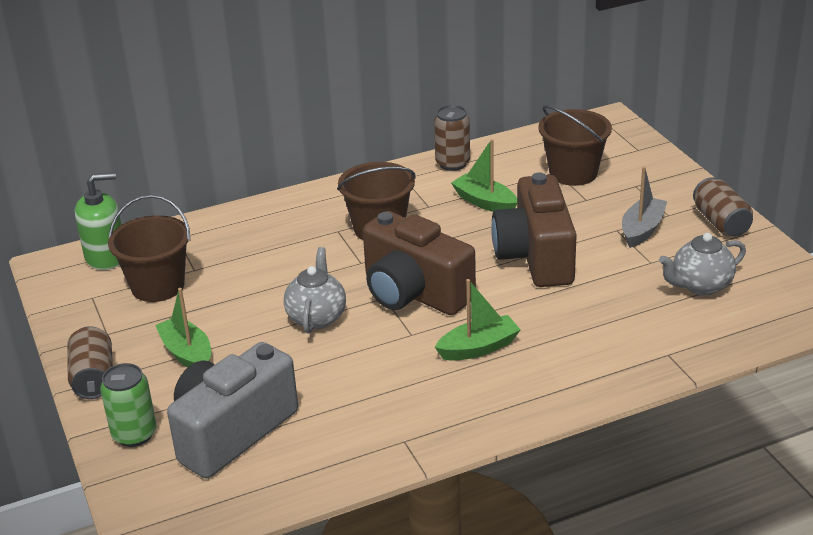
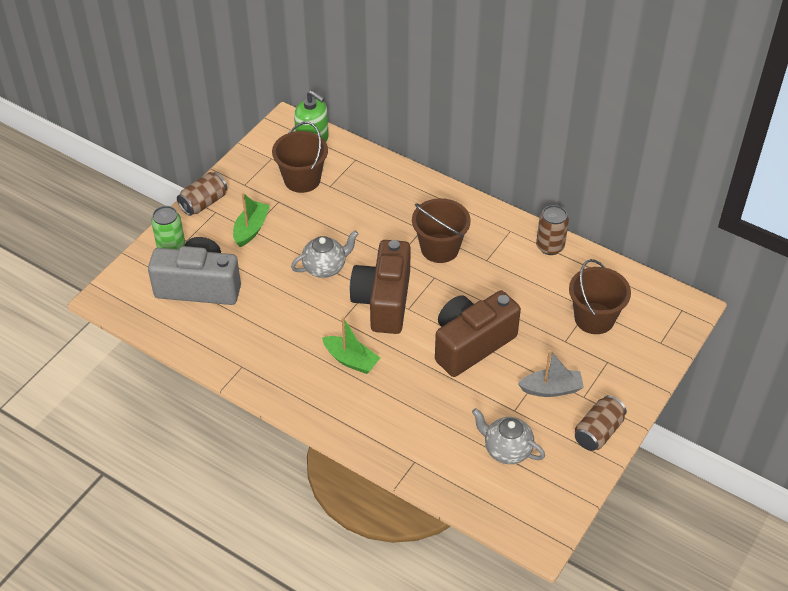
camera: 55 degrees right, 15 degrees up
(485, 202) = (515, 287): green boat -> none

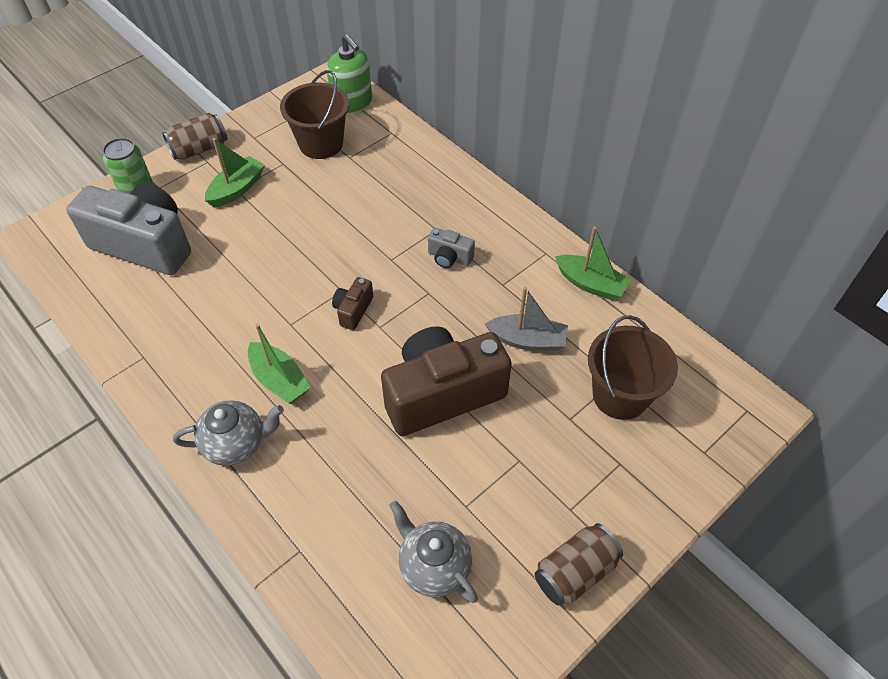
camera: 15 degrees right, 5 degrees up
(325, 267) = (301, 252): grey teapot -> grey teapot (236, 443)
(383, 301) = (353, 310): brown camera -> brown camera, size x0.43
(440, 248) = (449, 257): brown bucket -> grey camera
(550, 246) = (590, 284): brown can -> green boat
(551, 389) = (528, 486): grey boat -> grey boat (527, 340)

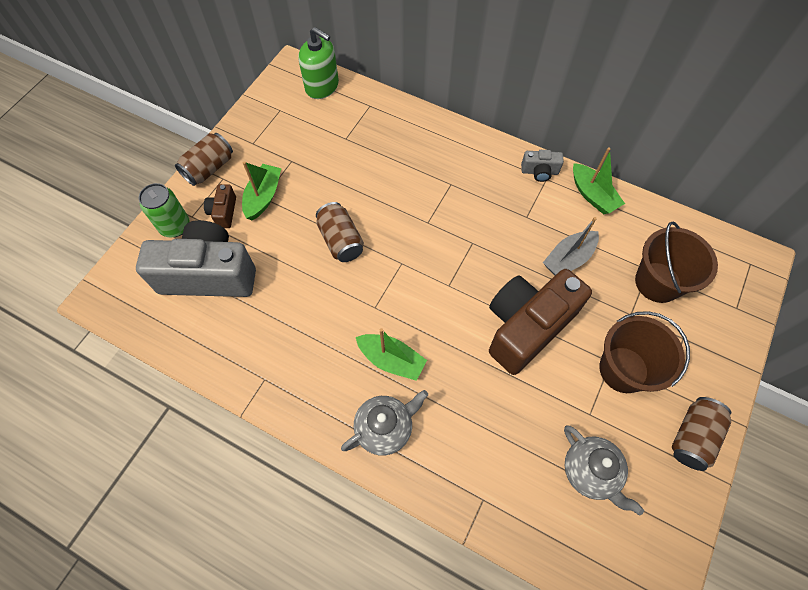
camera: 20 degrees left, 10 degrees up
(291, 251) = (341, 240): none -> brown can
(321, 144) = (315, 133): brown bucket -> brown bucket (623, 369)
(353, 310) = (420, 278): brown camera -> brown camera (224, 212)
(433, 566) = (590, 472): grey teapot -> grey teapot turned 150 degrees counterclockwise
(449, 257) = (473, 206): grey camera -> grey camera (539, 172)
(527, 340) = (568, 259): grey boat -> grey boat turned 150 degrees clockwise
(590, 284) = (592, 195): green boat -> green boat turned 45 degrees clockwise

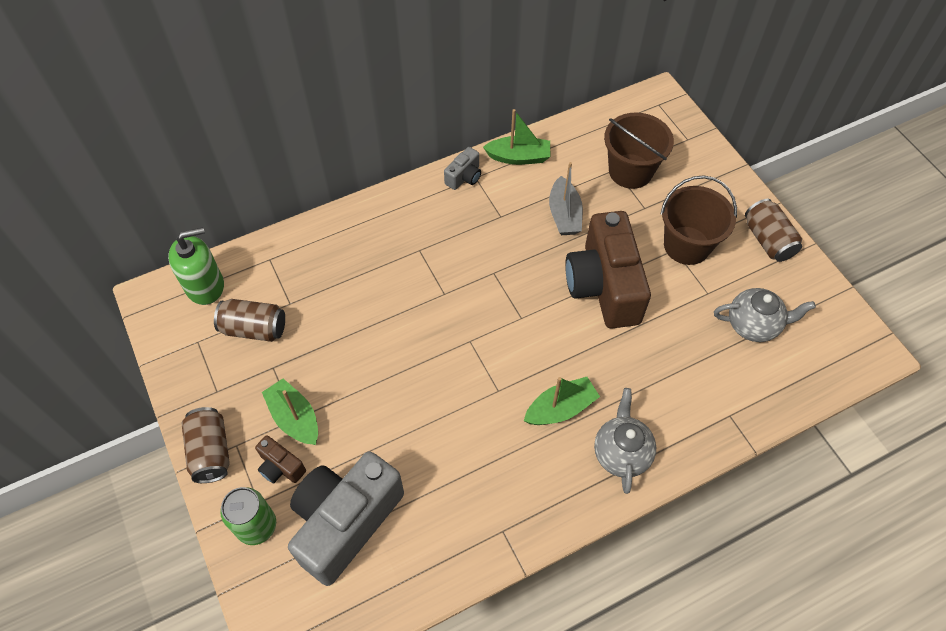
camera: 55 degrees left, 5 degrees down
(341, 240) = (405, 377): brown can -> brown can (254, 329)

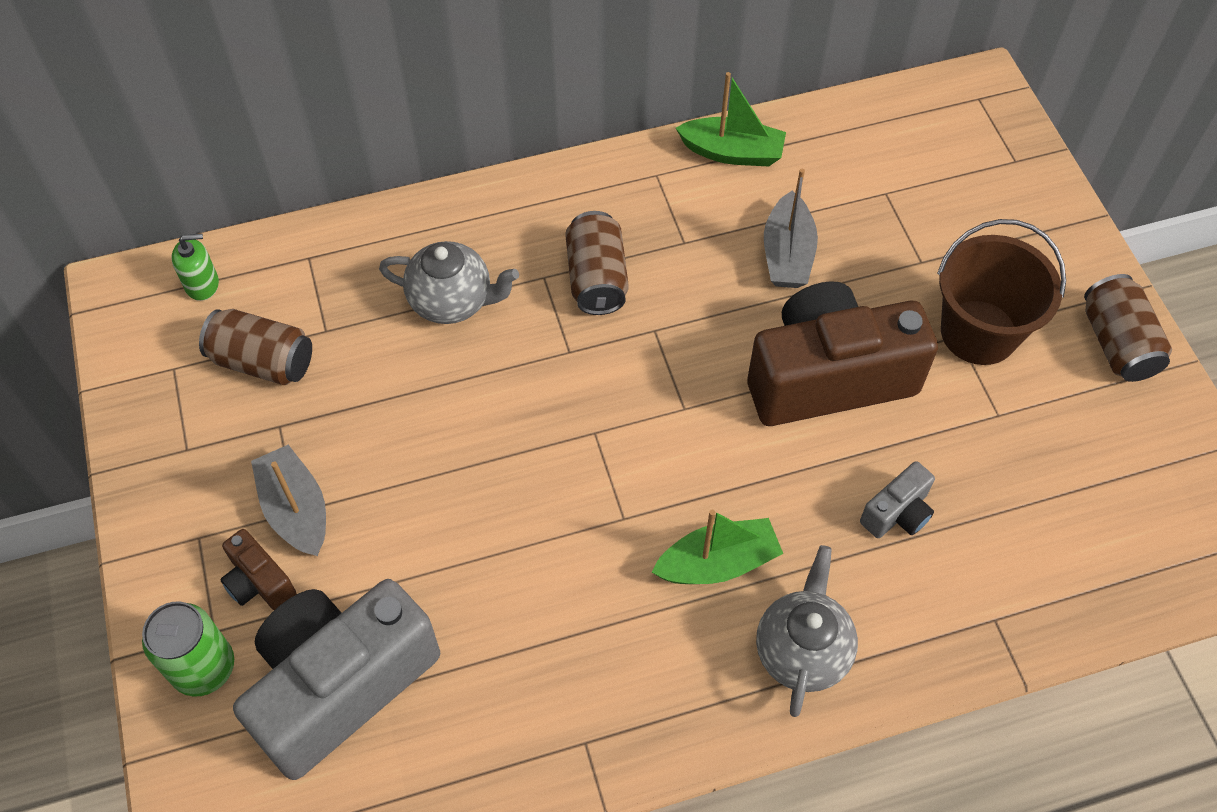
camera: 10 degrees right, 0 degrees up
(205, 286) = (202, 284): green soap dispenser -> green soap dispenser, size x0.56
(211, 451) = (158, 541): brown can -> brown can (597, 278)
(294, 418) = (296, 510): green boat -> grey boat
(464, 177) = (638, 172): grey camera -> grey camera (897, 513)
(604, 286) = (828, 377): brown camera -> brown camera turned 75 degrees clockwise
(630, 171) = (910, 199): brown bucket -> none
(753, 325) = (1065, 478): grey teapot -> grey teapot (453, 301)

